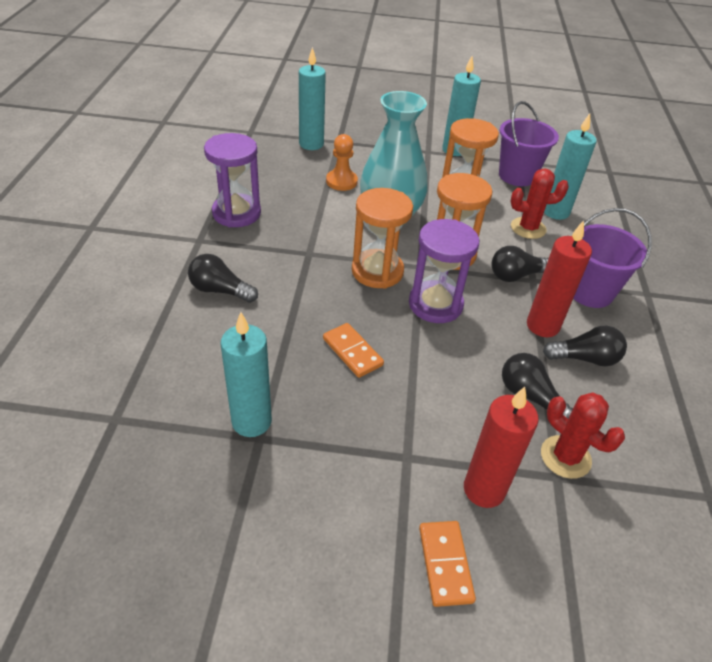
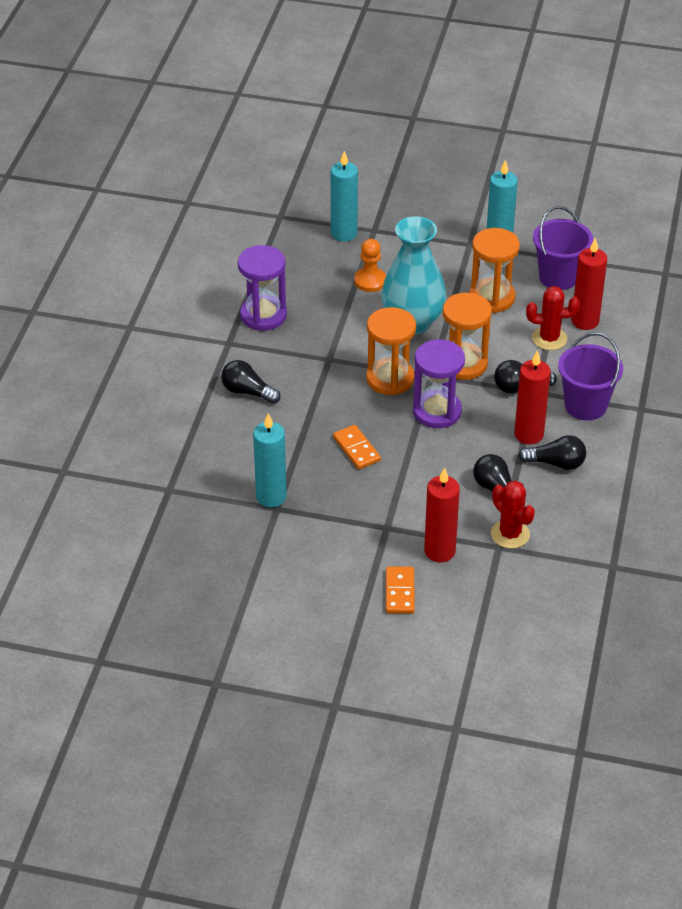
camera: 10 degrees right, 0 degrees up
(556, 212) = (585, 321): turquoise candle -> red candle

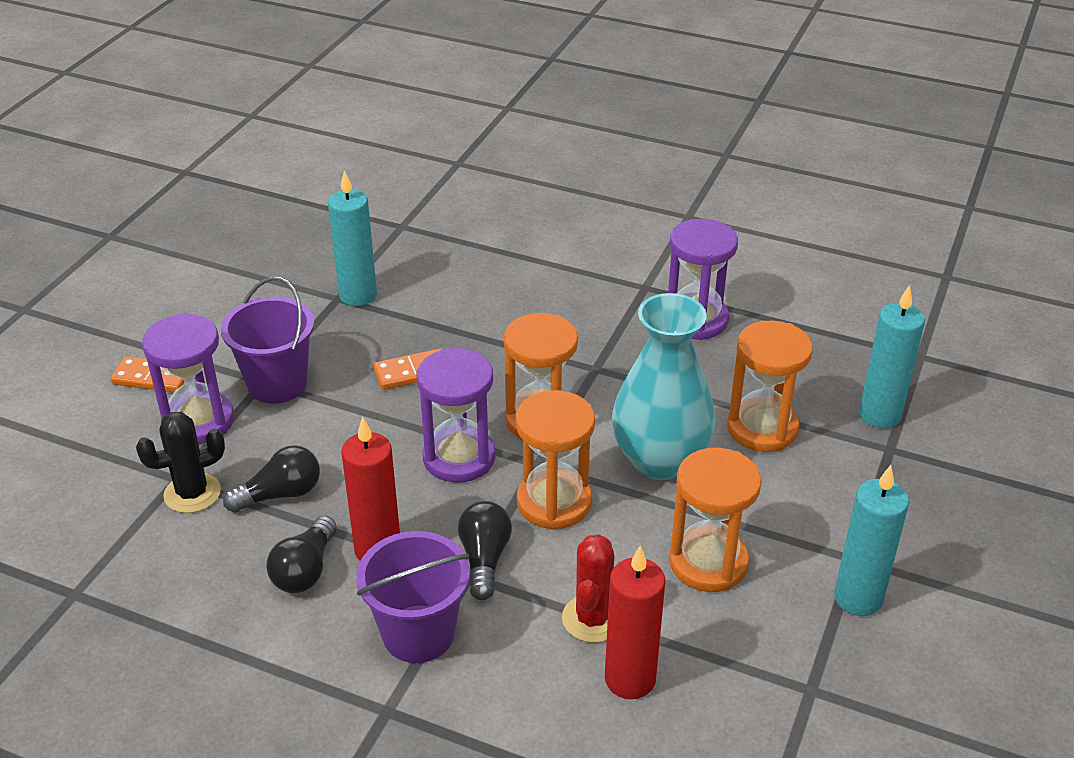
camera: 100 degrees right, 5 degrees down
(247, 392) = (548, 294): black light bulb -> none
(370, 281) = (762, 428): orange pawn -> orange hourglass
(439, 551) = (198, 421): red candle -> purple hourglass
(510, 534) = (192, 493): red cactus -> black cactus
(558, 277) = (757, 666): purple bucket -> purple bucket (277, 384)

